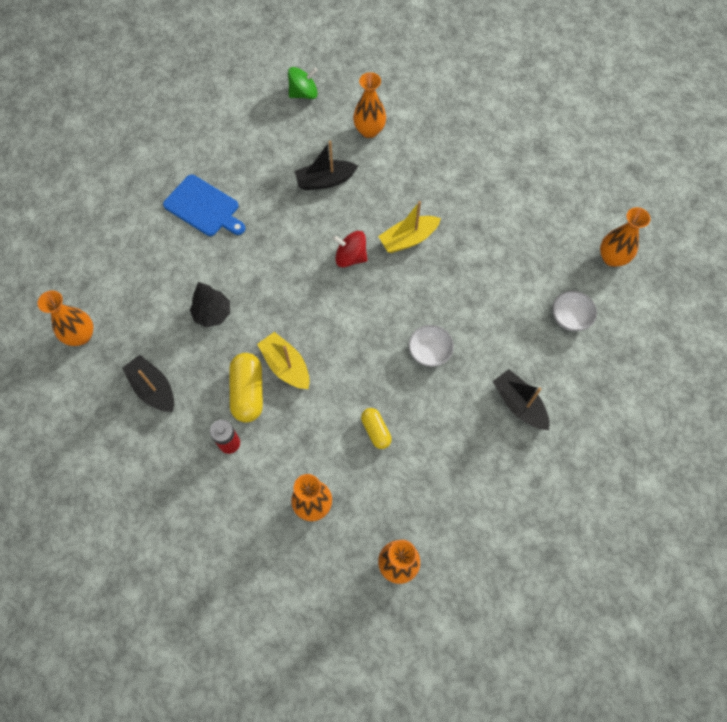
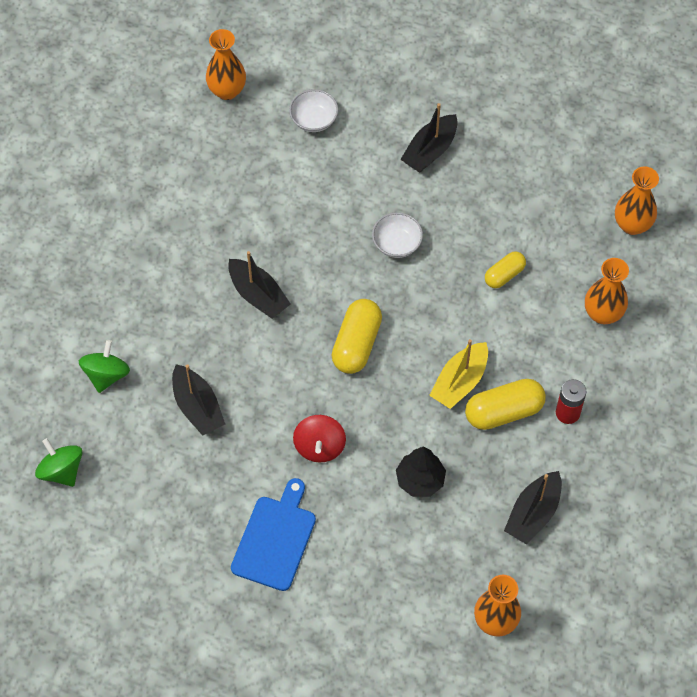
camera: 105 degrees left, 5 degrees down
(344, 298) = (356, 344): none -> yellow capsule
(350, 257) = (300, 351): red spinning top -> red spinning top (319, 446)
(369, 130) = (106, 375): orange vase -> green spinning top
(408, 239) = (258, 295): yellow boat -> black boat

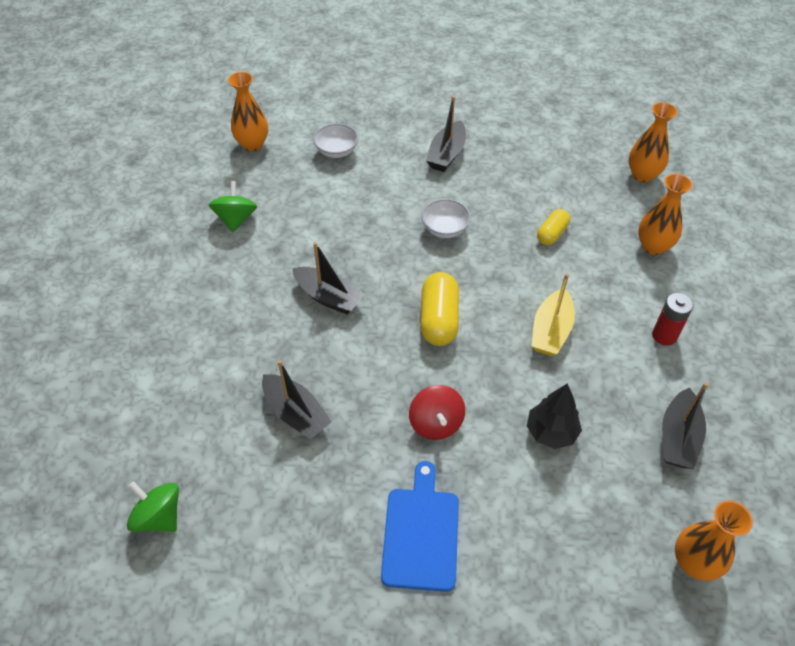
camera: 15 degrees left, 10 degrees down
(106, 375) = (190, 404): green spinning top -> green spinning top (236, 219)
(504, 412) = (604, 348): yellow capsule -> none

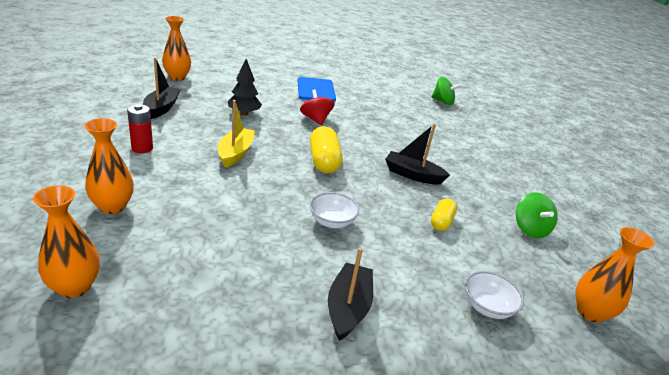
camera: 165 degrees right, 20 degrees down
(296, 413) = (400, 126): black boat -> none
(552, 234) = (221, 217): yellow capsule -> yellow capsule (441, 222)

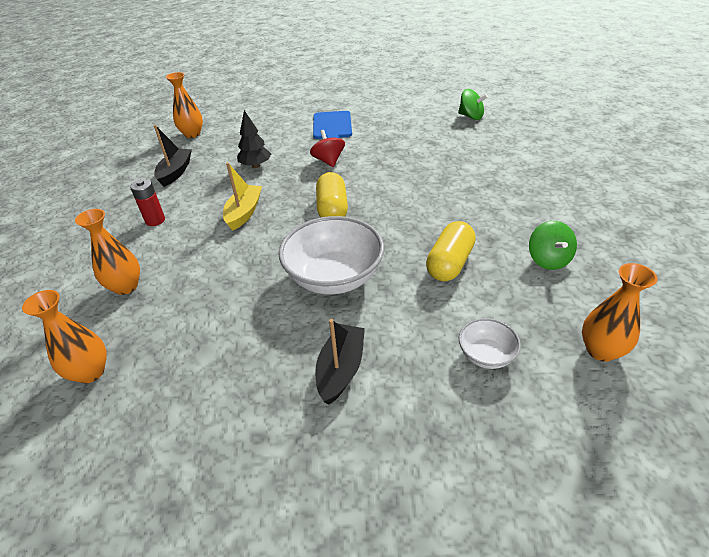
camera: 10 degrees right, 10 degrees up
(332, 221) = (334, 277): white bowl -> white bowl, size x2.03
(412, 175) = (425, 212): black boat -> none
(441, 222) = (449, 263): yellow capsule -> yellow capsule, size x1.65

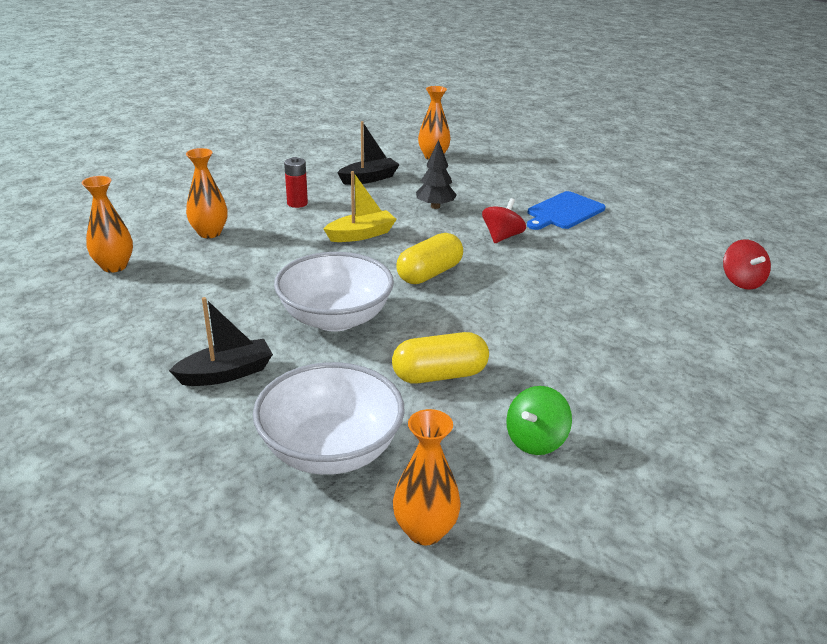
camera: 45 degrees right, 10 degrees down
(471, 116) = (741, 281): green spinning top -> red spinning top
(486, 355) = (331, 450): white bowl -> white bowl, size x2.03

